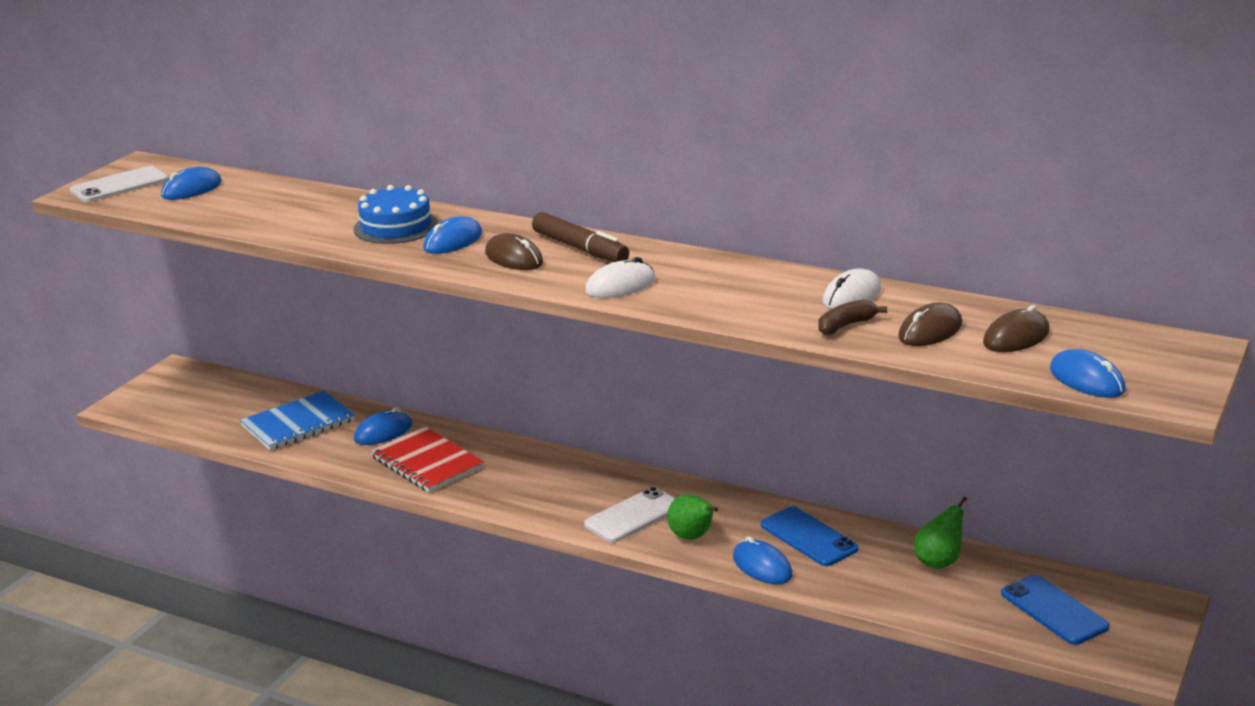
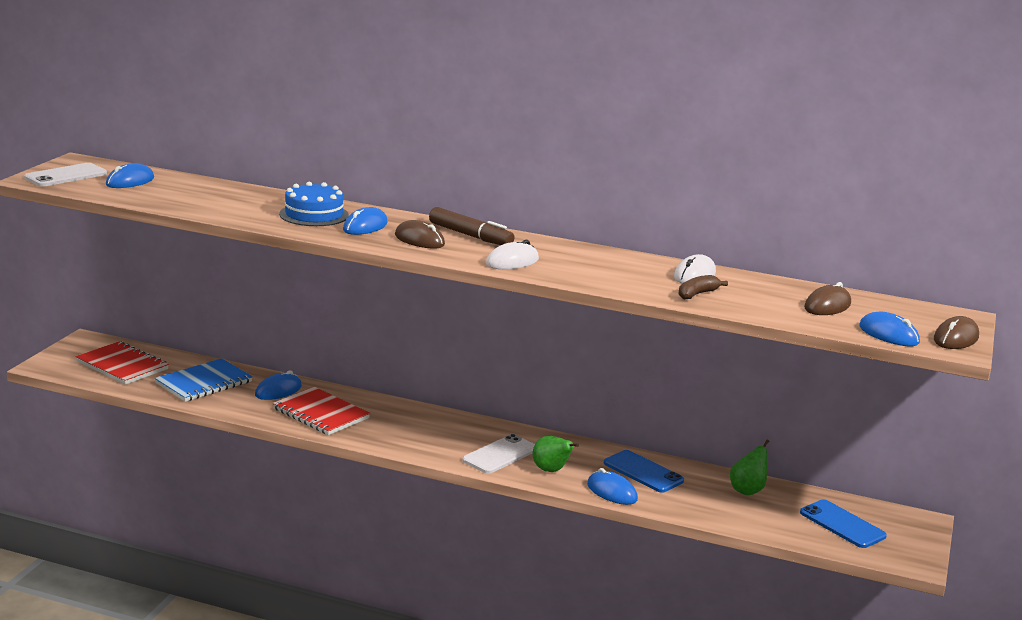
camera: 10 degrees left, 5 degrees down
(209, 403) = (122, 365): none -> red notebook
(930, 331) = (762, 300): brown mouse -> brown mouse (956, 338)

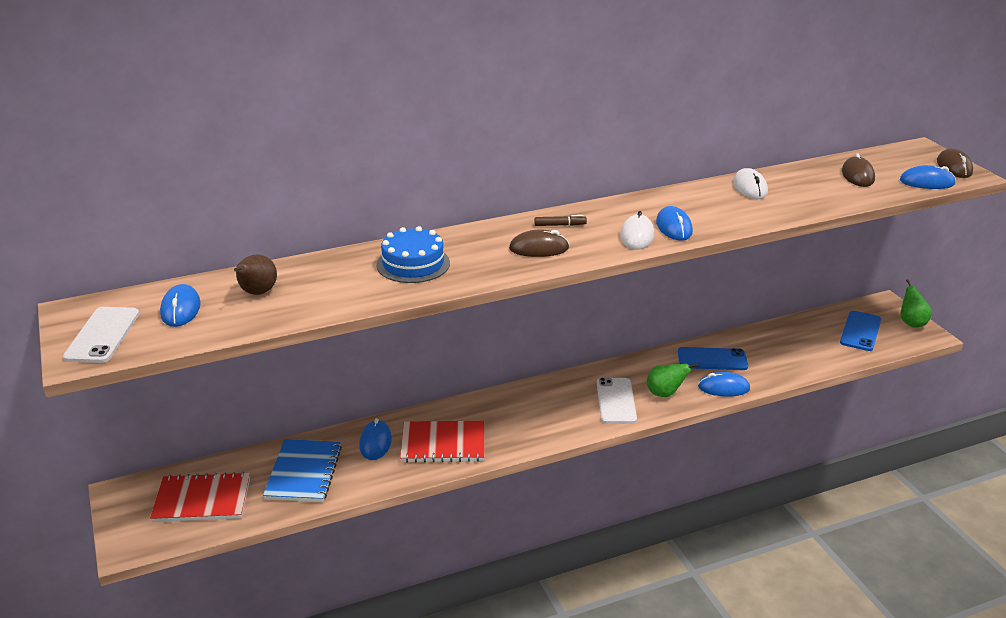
camera: 40 degrees left, 10 degrees up
(187, 191) = (257, 293): none -> brown pear
(365, 226) = (475, 256): blue mouse -> blue mouse (674, 227)
(470, 235) = (559, 225): brown marker -> brown marker, size x0.53
(697, 294) = (786, 204): brown banana -> none
(747, 490) = (782, 337): green pear -> green pear (911, 323)
(842, 524) = (860, 331): blue phone -> blue phone turned 75 degrees counterclockwise

